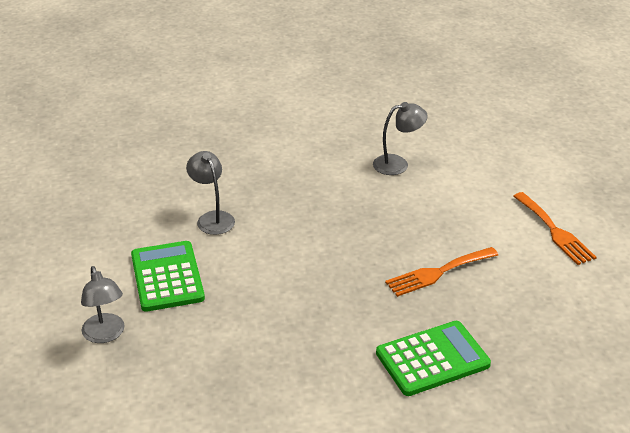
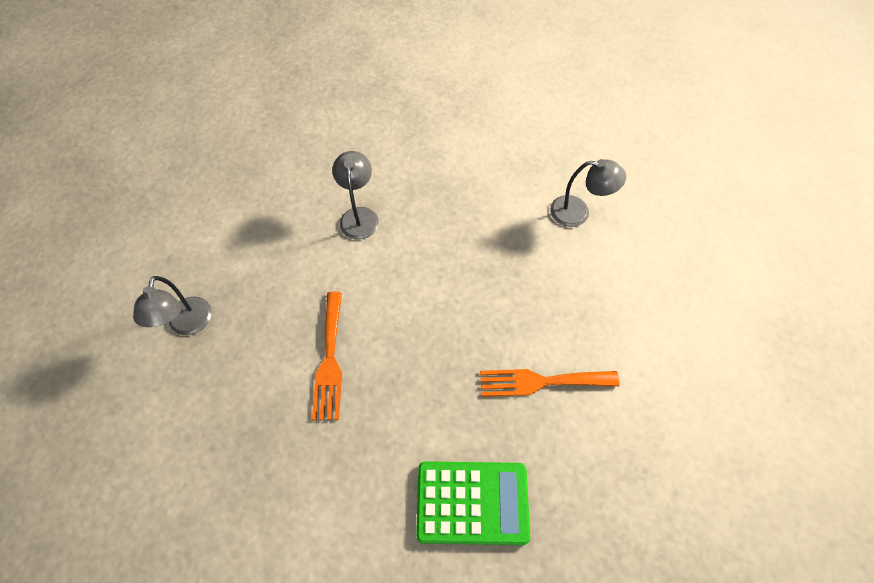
camera: 25 degrees right, 25 degrees up
(167, 277) = (279, 275): green calculator -> none
(555, 231) = (702, 376): orange fork -> orange fork (330, 360)

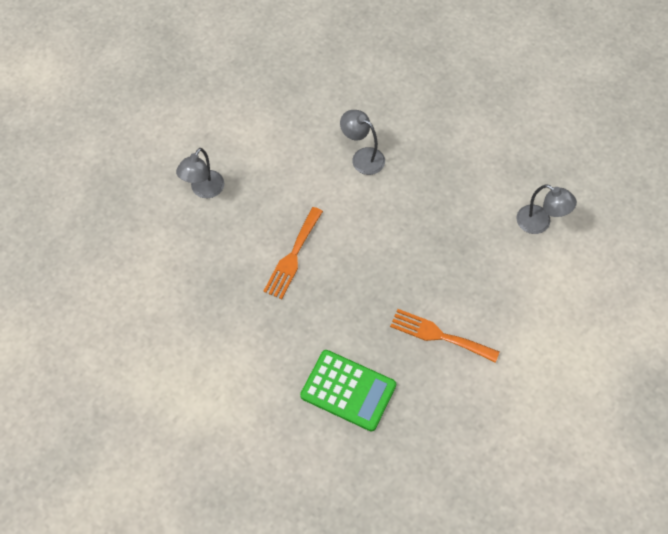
camera: 25 degrees right, 0 degrees up
(359, 216) = (362, 157): grey lamp -> grey lamp turned 75 degrees counterclockwise

